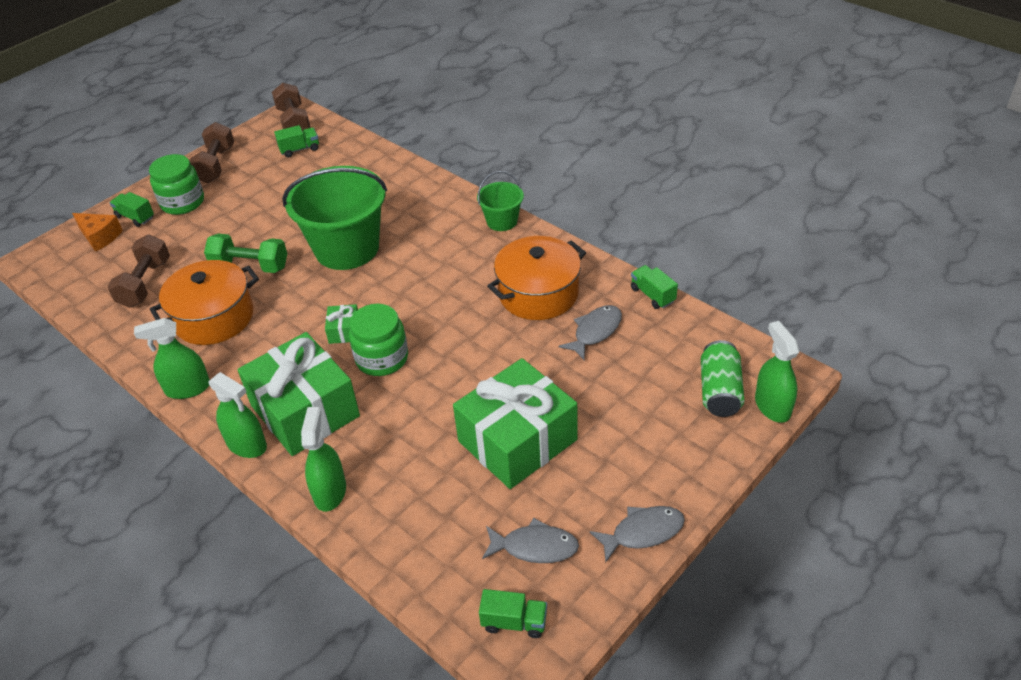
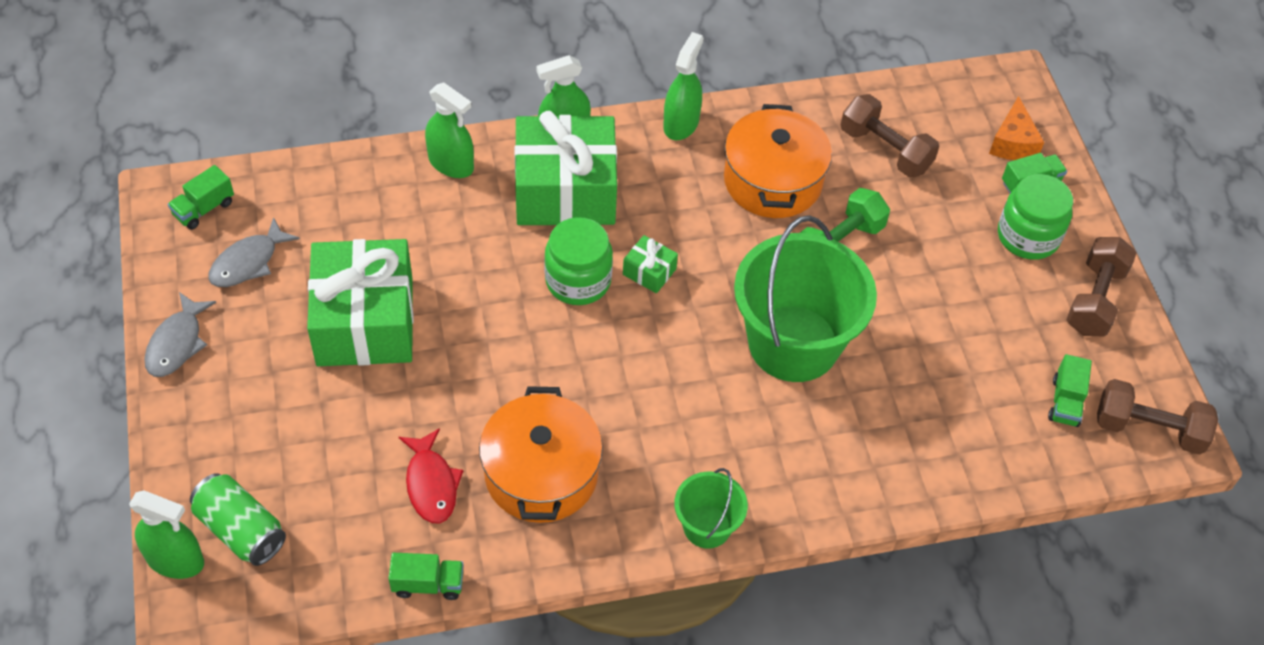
camera: 120 degrees right, 10 degrees up
(100, 237) = (1013, 143): orange cheese -> orange cheese turned 60 degrees counterclockwise
(215, 165) = (1094, 299): brown dumbbell -> brown dumbbell turned 75 degrees clockwise
(595, 331) = (431, 484): grey fish -> red fish

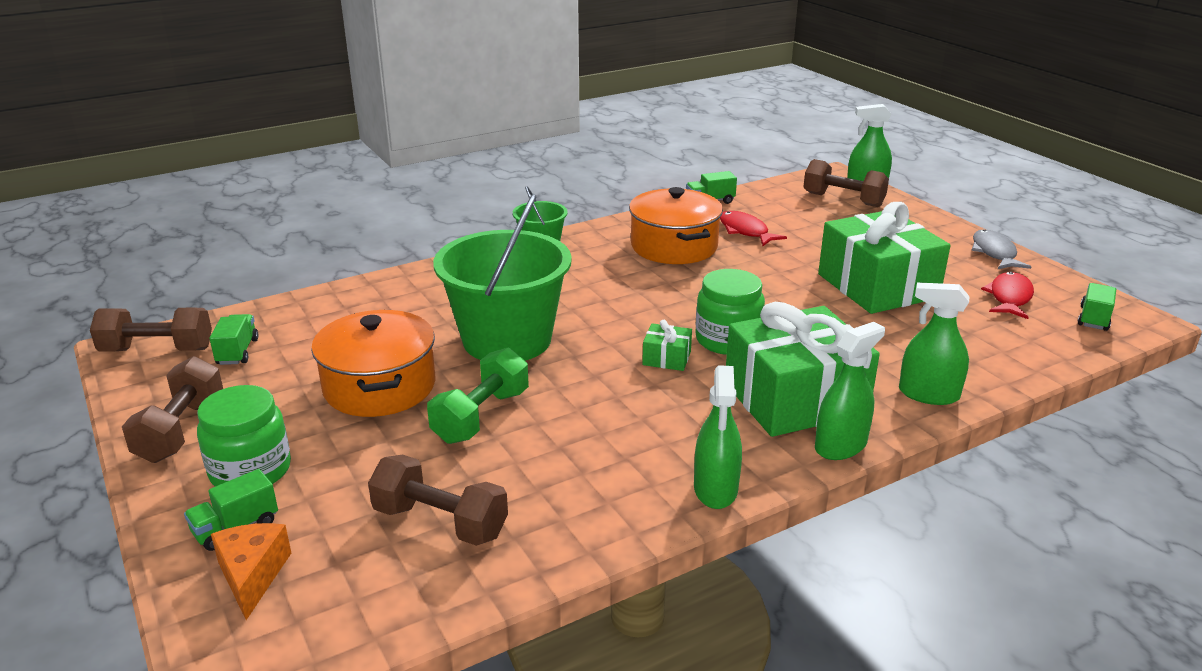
camera: 165 degrees right, 25 degrees down
(241, 530) = (843, 200): green can -> brown dumbbell
(248, 262) = (1009, 297): grey fish -> red fish
(772, 181) = (575, 456): orange pot -> orange pot (379, 386)

